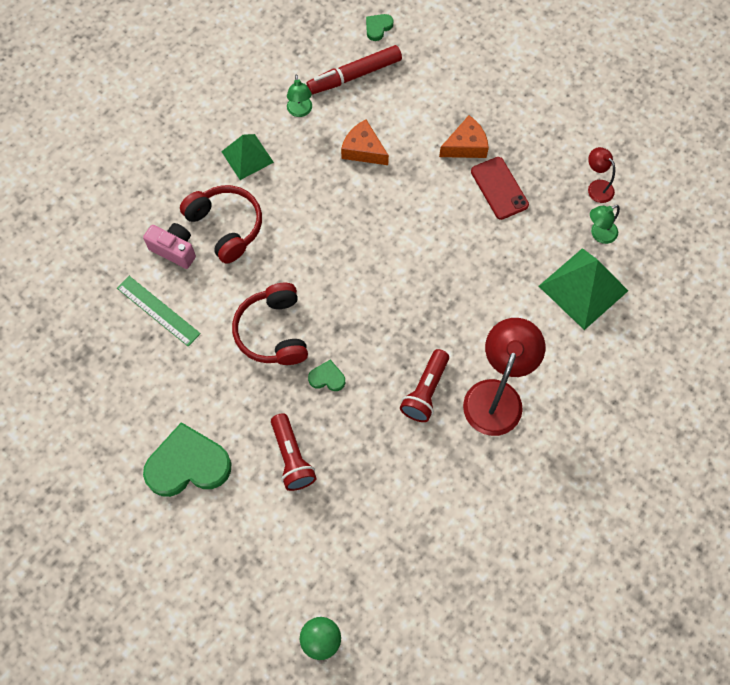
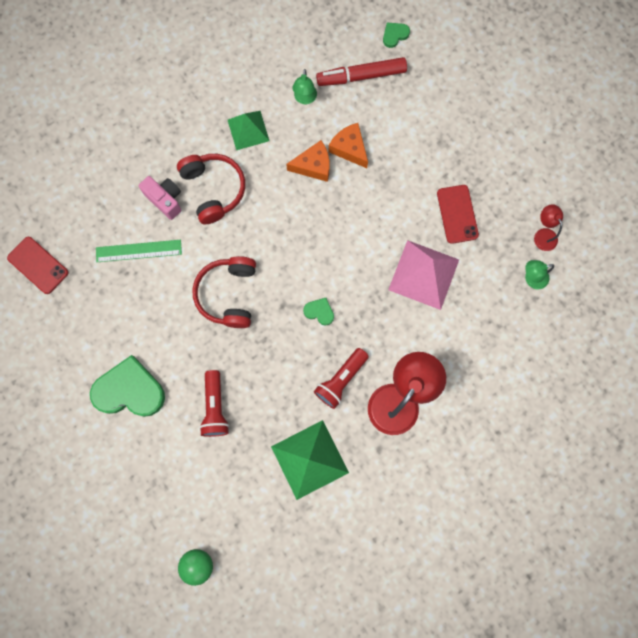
camera: 15 degrees right, 10 degrees up
(46, 354) = (38, 265): none -> red phone
(158, 310) = (138, 250): green ruler -> green ruler turned 60 degrees counterclockwise
(327, 378) = (262, 346): green heart -> green heart (319, 312)
(466, 146) = (440, 167): orange cheese -> orange cheese (313, 166)
(482, 258) = (424, 274): none -> pink pyramid
(583, 288) = (502, 324): green pyramid -> green pyramid (309, 459)

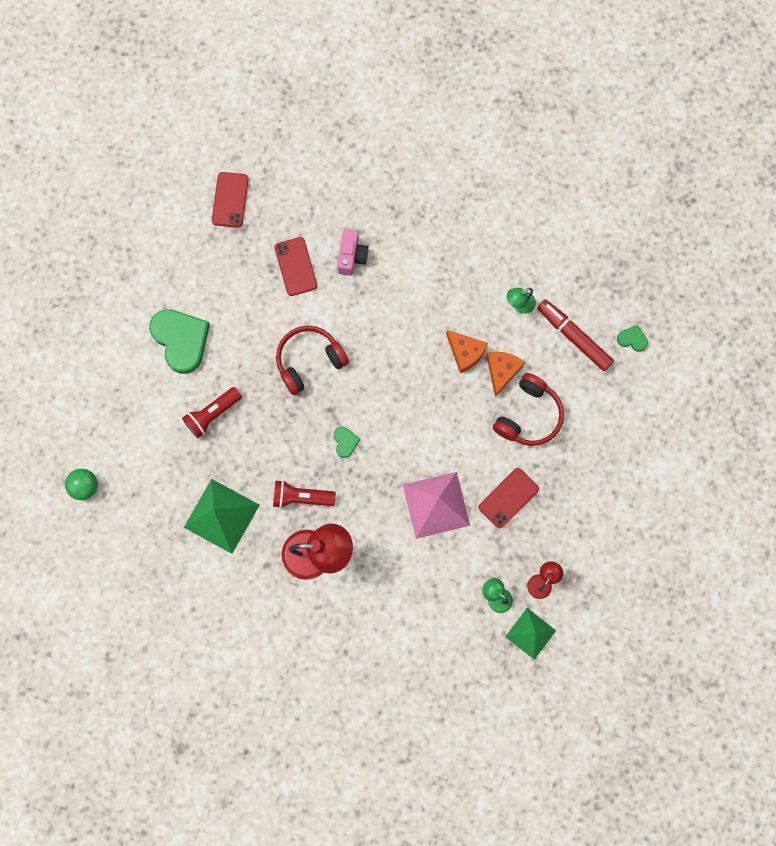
camera: 55 degrees right, 0 degrees up
(138, 250) = (295, 266): green ruler -> red phone
(213, 190) = (387, 288): red headphones -> red headphones (528, 415)
(248, 130) = (458, 279): green pyramid -> green pyramid (530, 633)

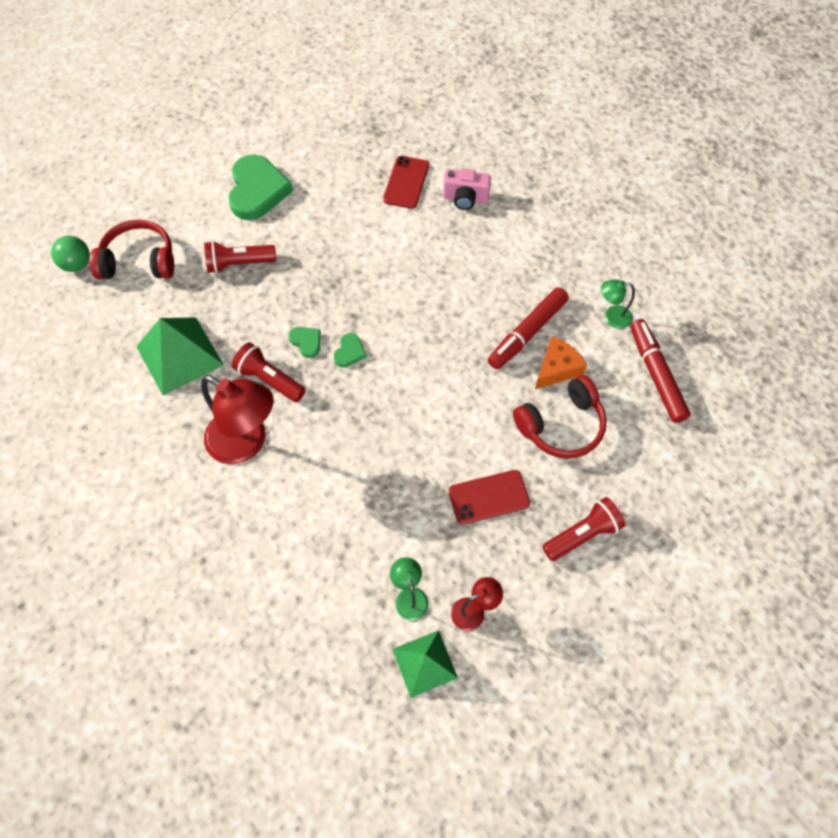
camera: 30 degrees right, 15 degrees down
(230, 200) = (383, 107): red phone -> none
(309, 361) = (364, 264): red headphones -> red headphones (139, 261)
(351, 257) = (465, 199): pink camera -> pink camera turned 60 degrees clockwise
(436, 505) = (404, 461): pink pyramid -> none
(465, 353) = (527, 332): orange cheese -> red marker
(584, 489) = (582, 534): none -> red flashlight
(632, 339) = (723, 409): green heart -> green heart (306, 342)

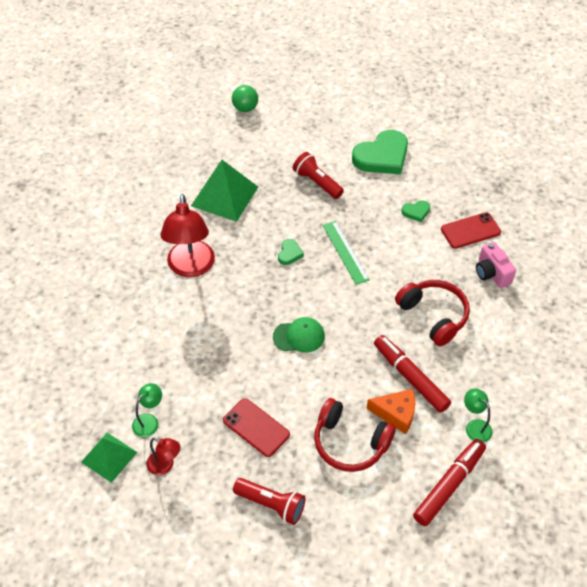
camera: 55 degrees right, 10 degrees down
(139, 261) = (273, 134): red headphones -> red headphones (433, 316)
(269, 379) = (245, 251): red flashlight -> none
(345, 294) = (345, 252): none -> green ruler
(349, 352) = (302, 281): green heart -> green heart (416, 212)
(412, 395) = (299, 336): none -> green cap
(527, 332) = (410, 378): red marker -> red marker turned 45 degrees clockwise

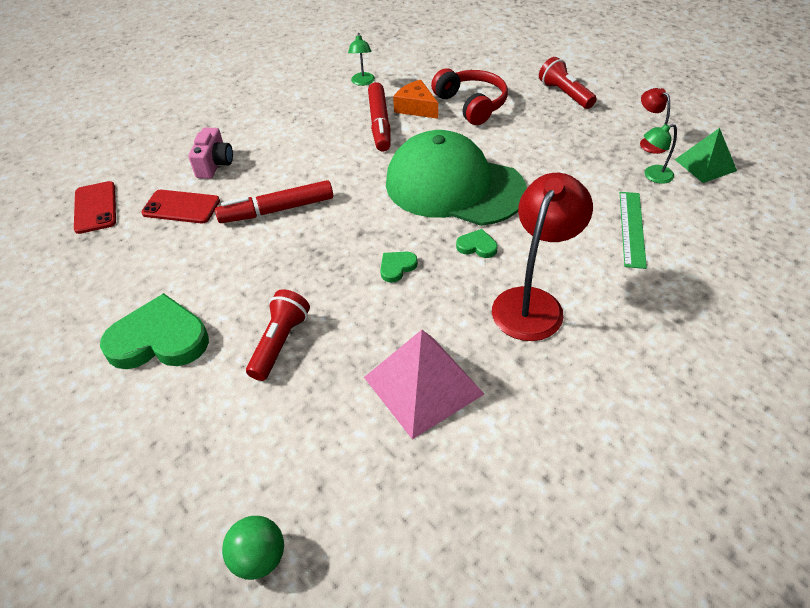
camera: 145 degrees left, 5 degrees down
(225, 196) = (423, 385): green pyramid -> pink pyramid
(256, 427) = (547, 138): red phone -> red phone (95, 207)
(299, 336) = (454, 186): green cap -> green cap, size x2.35
(317, 182) = (280, 343): red flashlight -> red flashlight turned 150 degrees counterclockwise
(345, 252) = (332, 242): green ruler -> green ruler (632, 228)
(416, 212) = (208, 250): green heart -> green heart (477, 246)
(433, 316) = (309, 154): red headphones -> none
(448, 485) = (418, 63): red marker -> red marker (278, 210)

